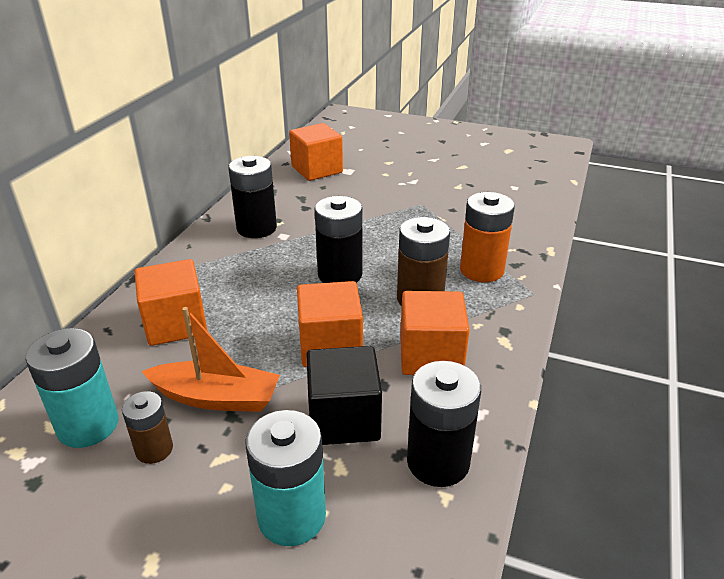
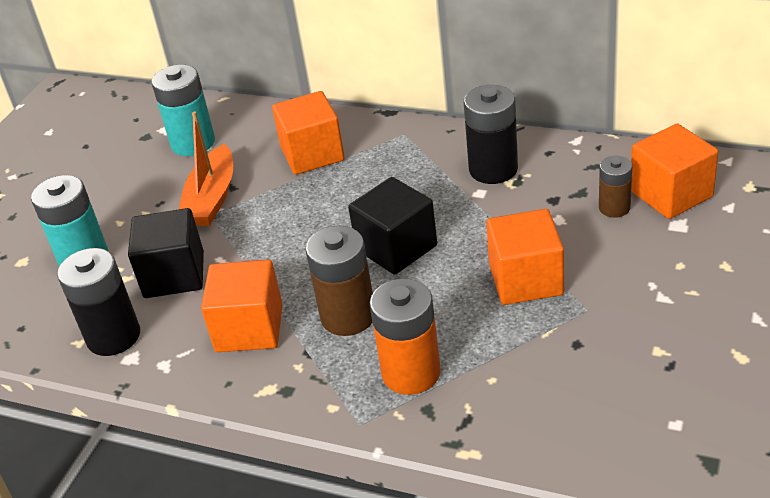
camera: 95 degrees right, 5 degrees up
(154, 449) = (162, 180): brown battery -> brown battery (614, 208)
(330, 346) = (271, 255): orange cube -> orange cube (526, 280)
(340, 275) = (396, 248): black battery -> black cube

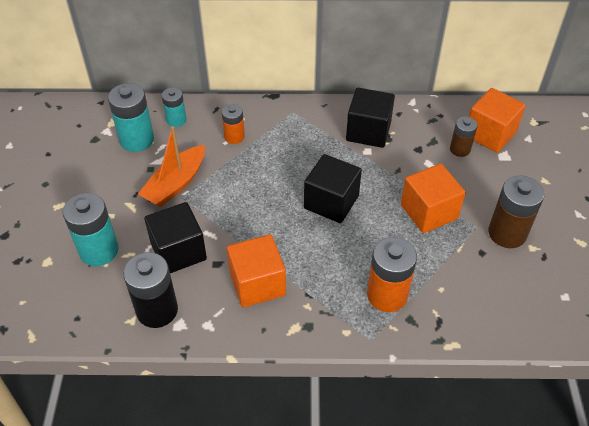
camera: 25 degrees left, 10 degrees up
(212, 198) = (175, 184): orange boat -> orange boat turned 45 degrees clockwise
(251, 127) = (176, 120): none -> turquoise battery
(312, 154) = (234, 137): orange cube -> orange battery
(348, 316) = (323, 261): brown battery -> brown battery (507, 233)
(493, 169) = (368, 131): black battery -> black cube

